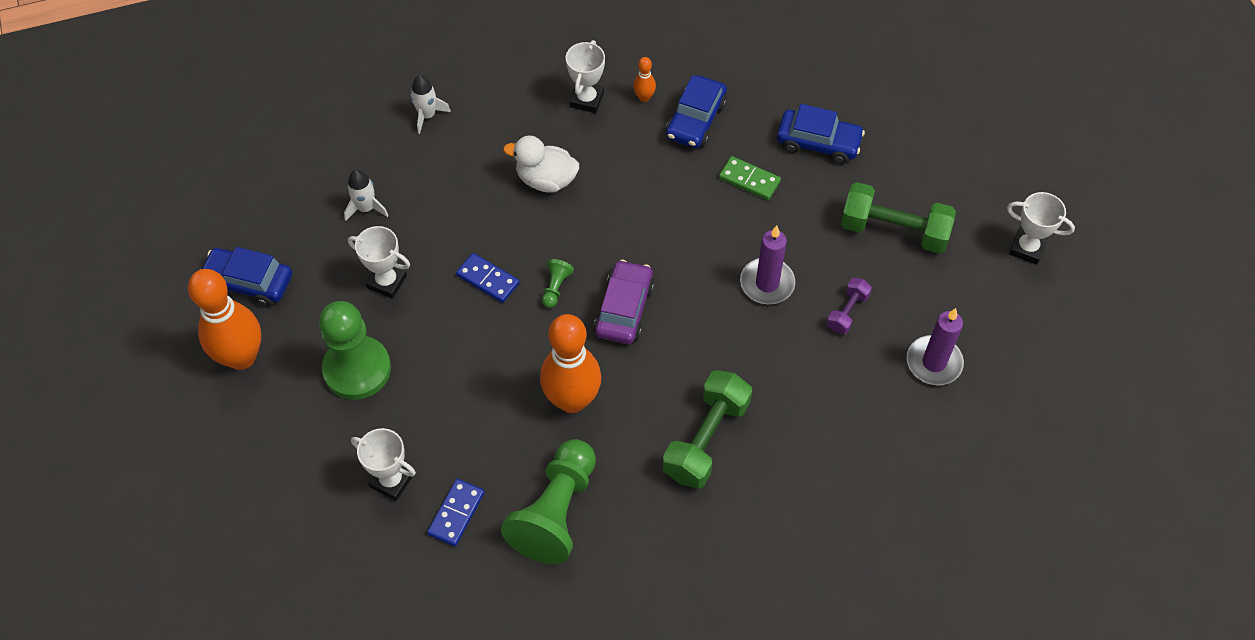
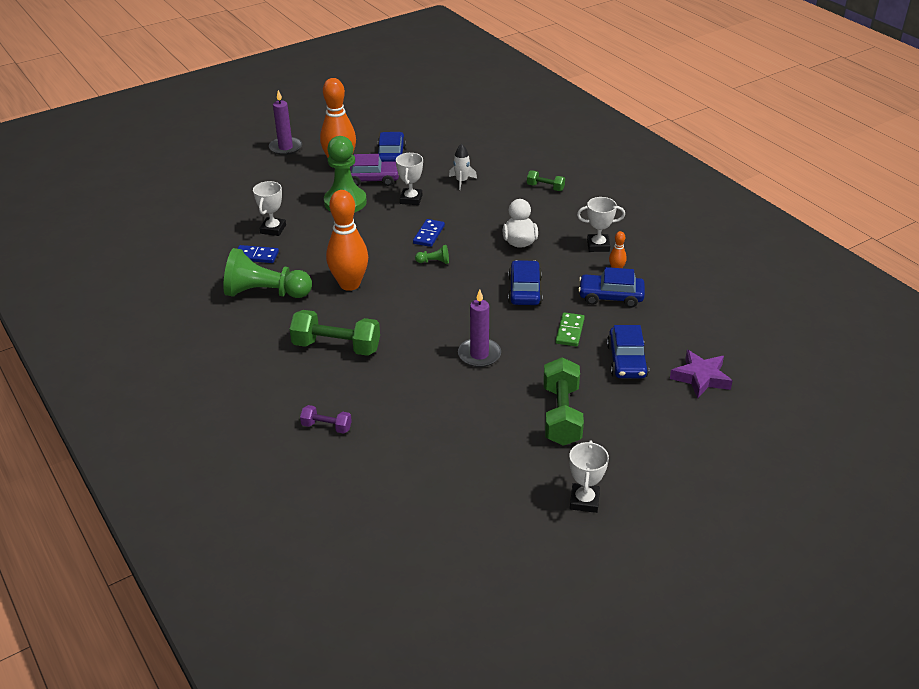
camera: 75 degrees right, 20 degrees down
(427, 115) = (545, 187): white rocket -> green dumbbell
(624, 309) = (429, 293): purple car -> purple car (372, 179)
(654, 203) = (524, 290): none -> blue car
(847, 312) = (471, 400): purple dumbbell -> purple dumbbell (326, 427)
(864, 86) = (701, 378): none -> purple star
(934, 362) = (442, 455): purple candle -> purple candle (285, 148)

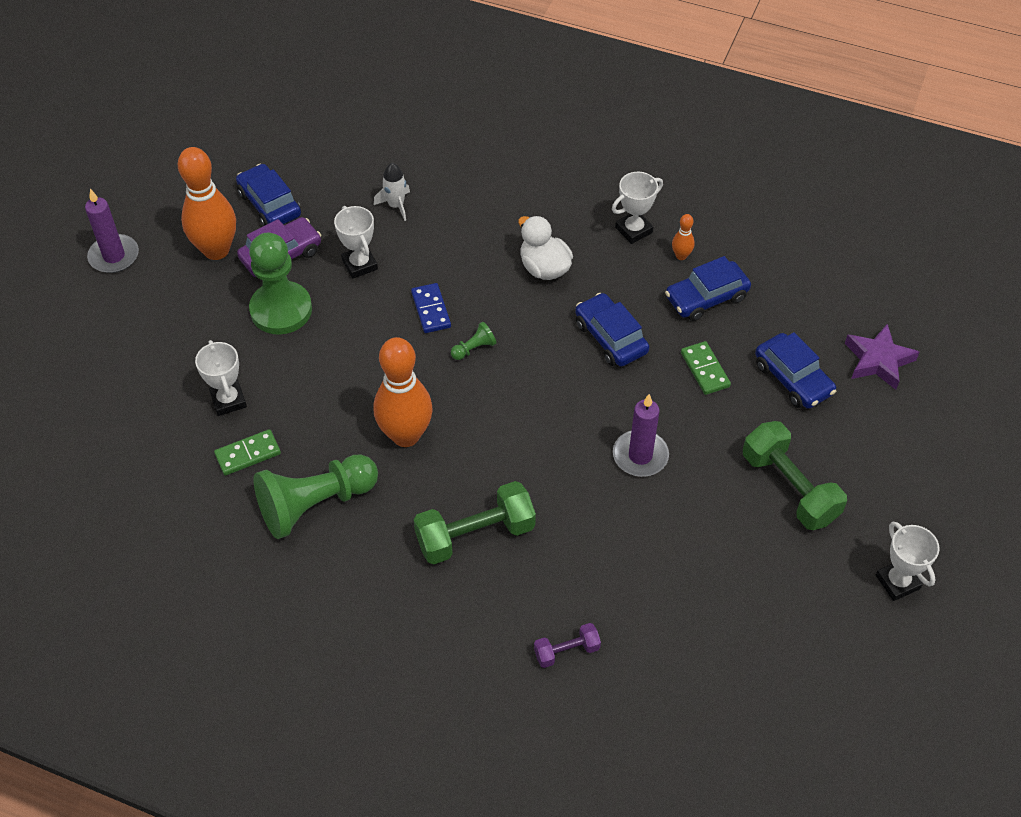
camera: 35 degrees left, 15 degrees up
(256, 256) = (248, 454): blue domino -> green domino
(545, 187) = (502, 168): green dumbbell -> none

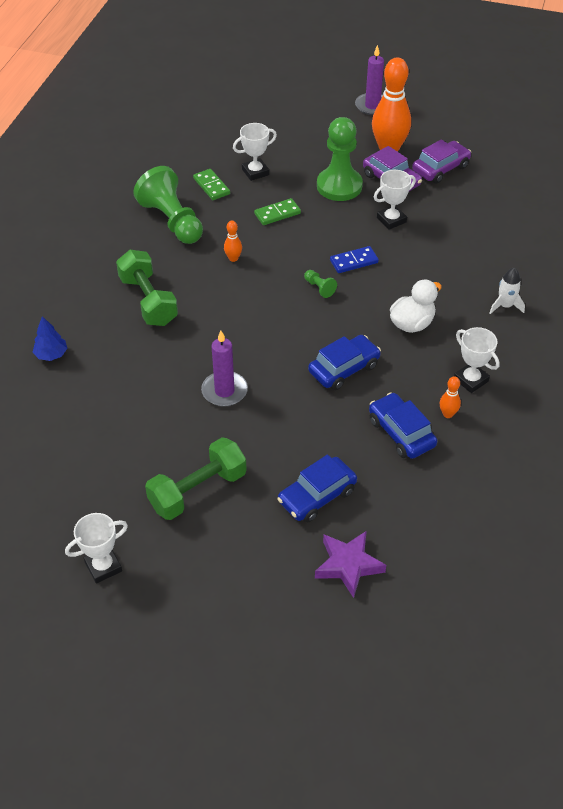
camera: 85 degrees right, 5 degrees down
(269, 204) = (440, 168): blue car -> purple car
(396, 205) = (458, 233): white rocket -> white rocket (505, 306)
(405, 435) = (233, 258): orange bowling pin -> orange bowling pin, size x0.43
(566, 651) = (51, 355): purple dumbbell -> blue tree
(704, 370) = (318, 432): green domino -> green domino (277, 213)

